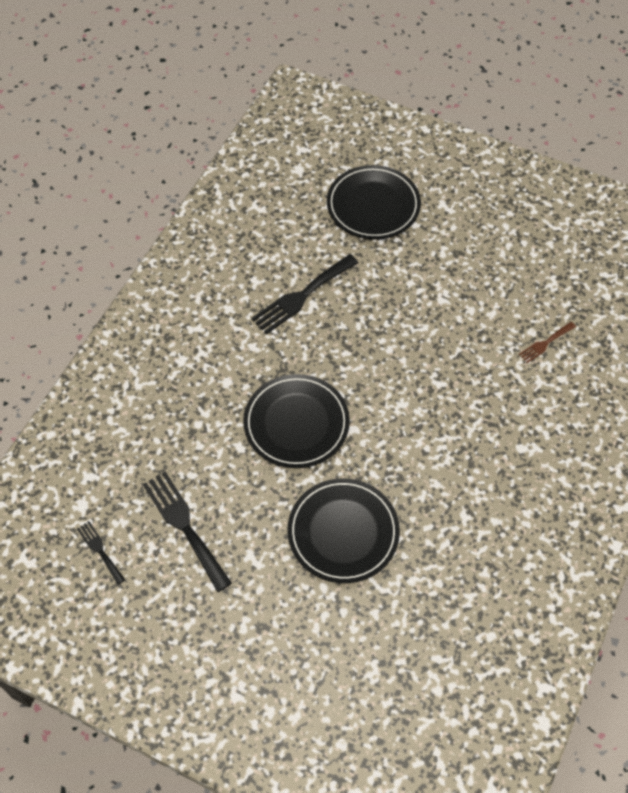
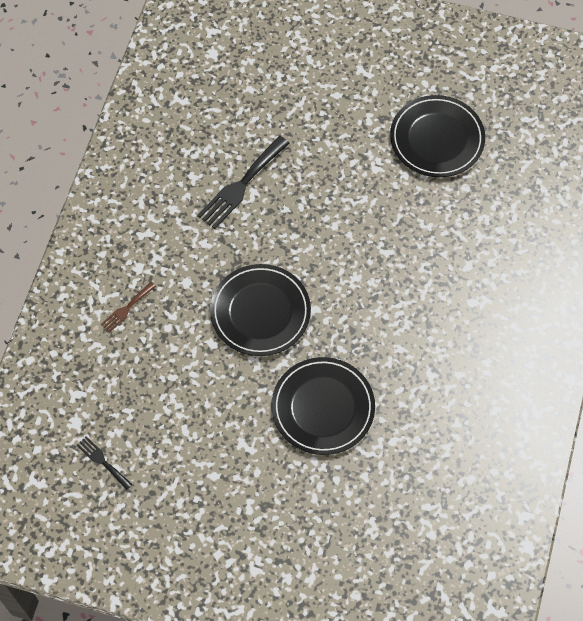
camera: 10 degrees left, 5 degrees up
(184, 526) = (176, 426): black fork -> none
(373, 205) = (293, 81): black plate -> black plate (437, 139)
(545, 343) = (479, 197): brown fork -> brown fork (126, 309)

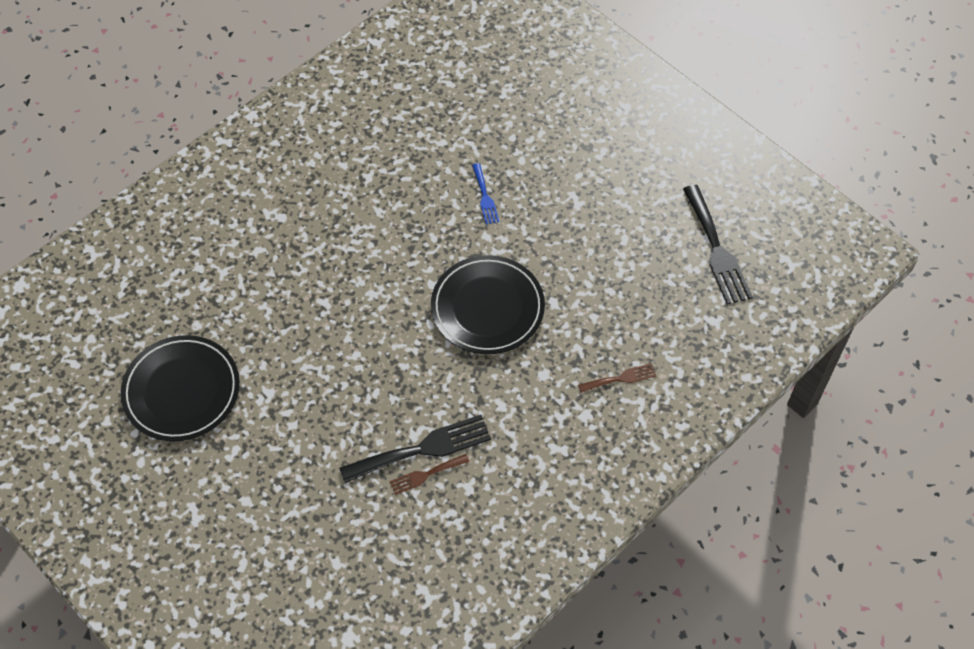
camera: 150 degrees left, 5 degrees down
(102, 461) = (716, 249): black fork -> black fork, size x1.88
(227, 170) = (426, 475): none -> brown fork
(323, 408) = (485, 197): black plate -> blue fork

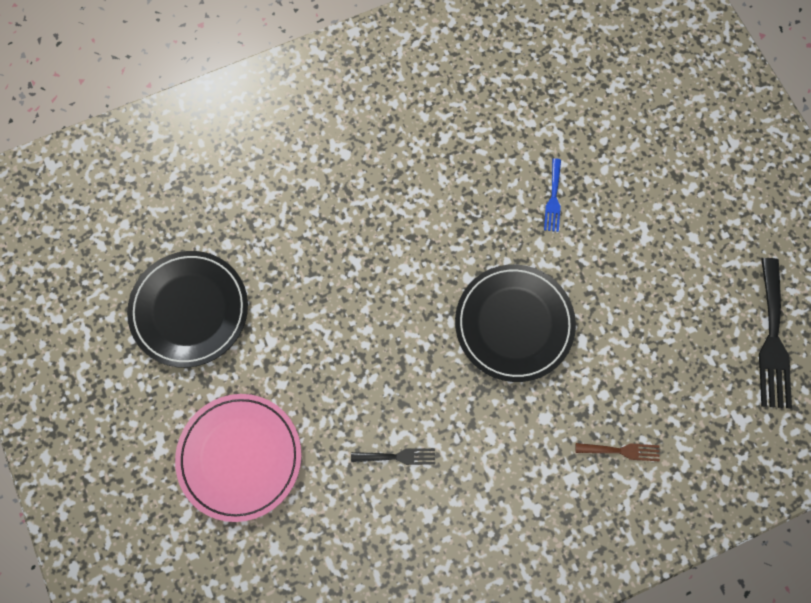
camera: 20 degrees right, 15 degrees up
(275, 498) = (240, 457): none -> pink plate
(422, 449) = (397, 456): black fork -> black fork, size x0.53
(426, 475) = (391, 486): brown fork -> none

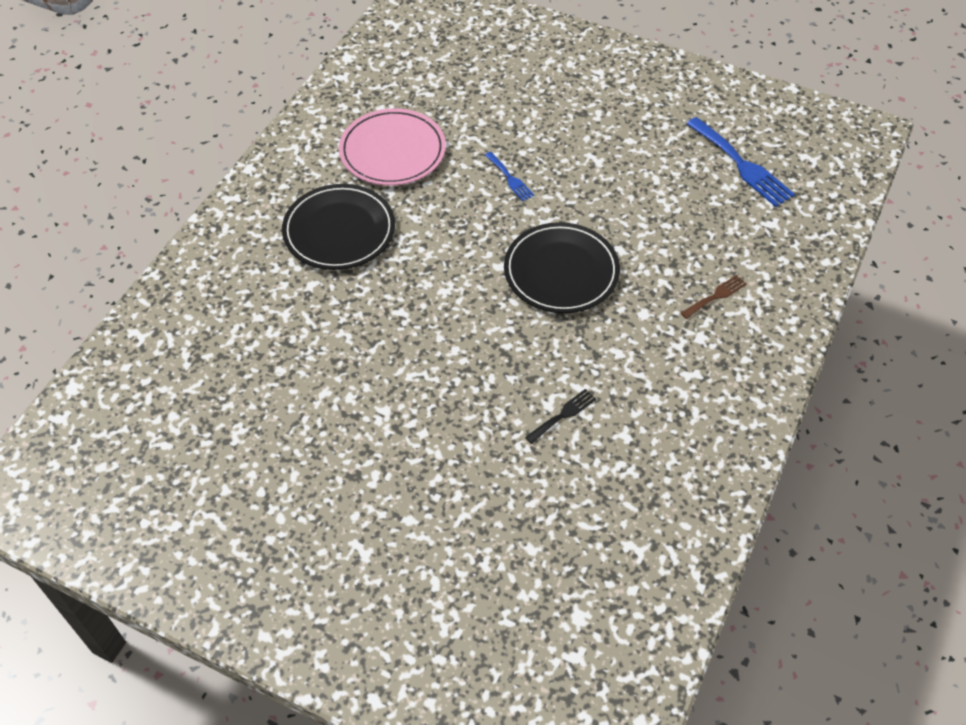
camera: 40 degrees left, 20 degrees down
(190, 310) = (293, 436): black plate -> black plate (339, 231)
(240, 457) = (439, 507): pink plate -> pink plate (392, 151)
(772, 340) = (742, 165): black fork -> blue fork

